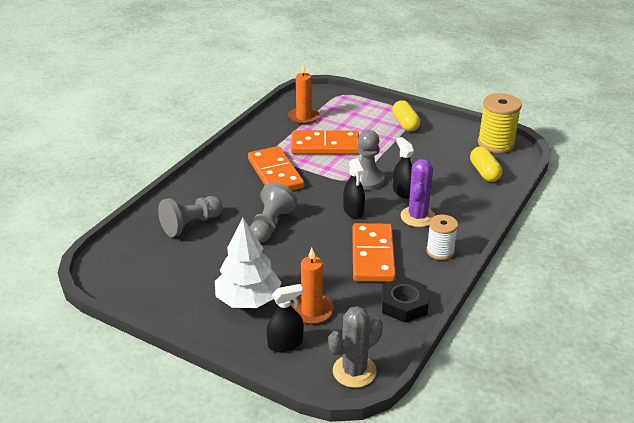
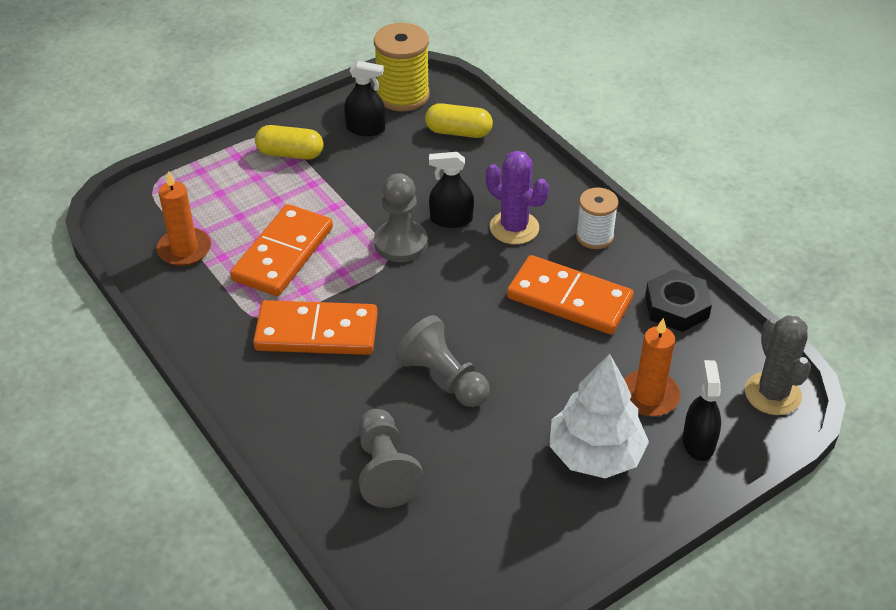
camera: 65 degrees left, 10 degrees up
(353, 210) = (462, 282): black spray bottle -> black spray bottle (365, 128)

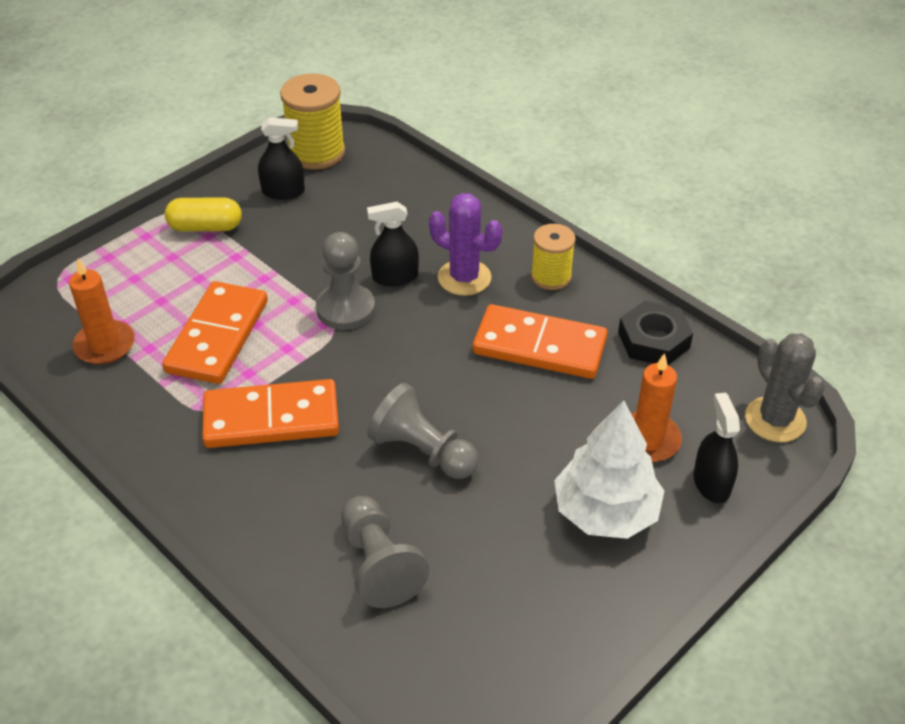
camera: 10 degrees left, 0 degrees up
(458, 132) = (384, 184): yellow capsule -> none
(594, 236) = (551, 276): white spool -> yellow spool

